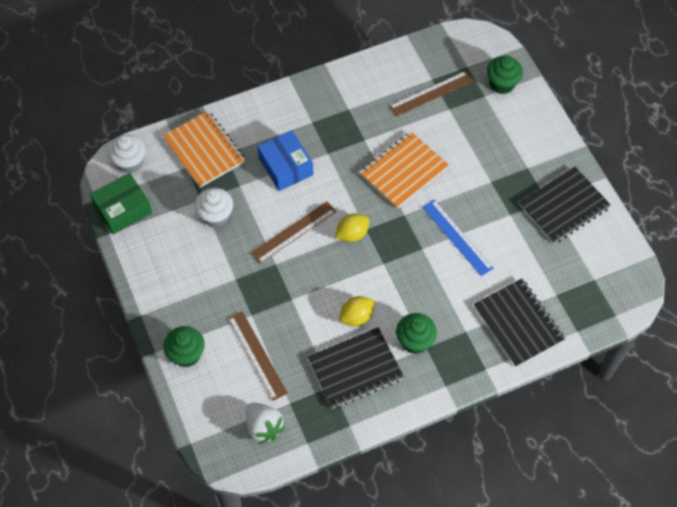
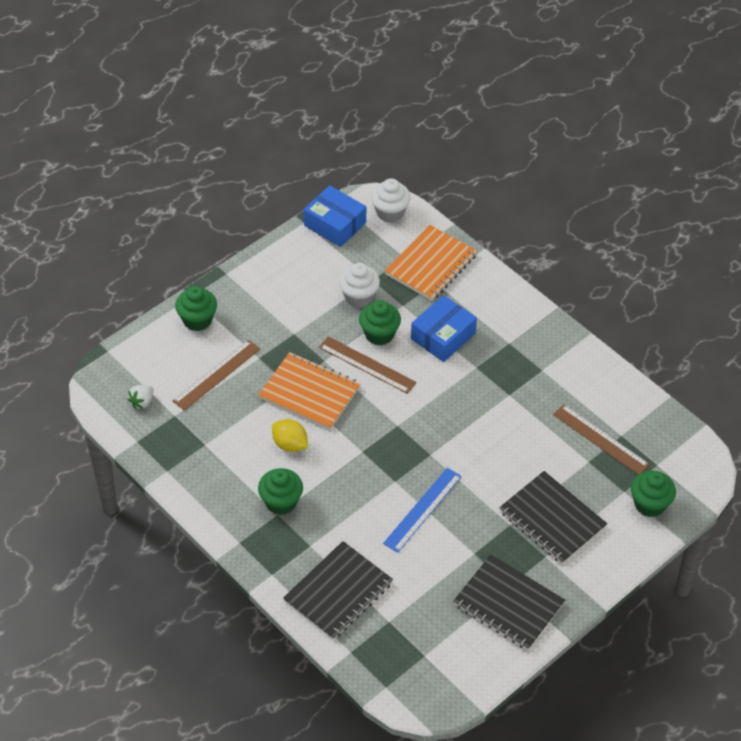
camera: 70 degrees right, 10 degrees down
(123, 209) = (335, 224): green box -> blue box
(264, 213) = (379, 334): none -> green cupcake
(264, 427) = (142, 402): white strawberry -> white strawberry, size x0.63
(352, 234) = (386, 415): yellow lemon -> none
(355, 369) = (230, 459): black notebook -> black notebook (552, 519)
(403, 171) = (484, 440): orange notebook -> orange notebook (309, 393)

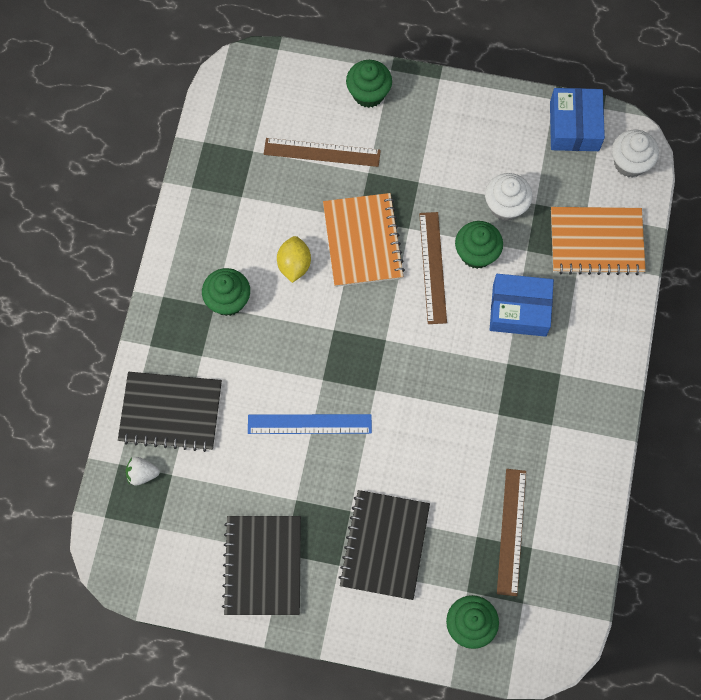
camera: 55 degrees right, 20 degrees up
(142, 402) = (246, 115): white strawberry -> white strawberry (142, 474)

